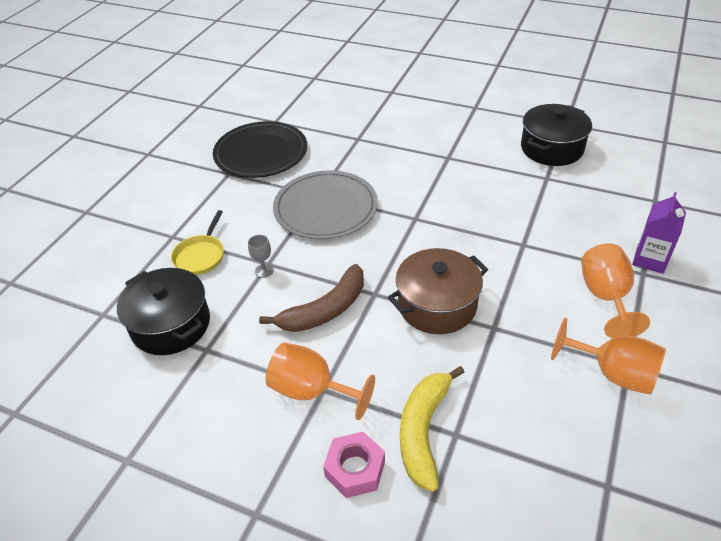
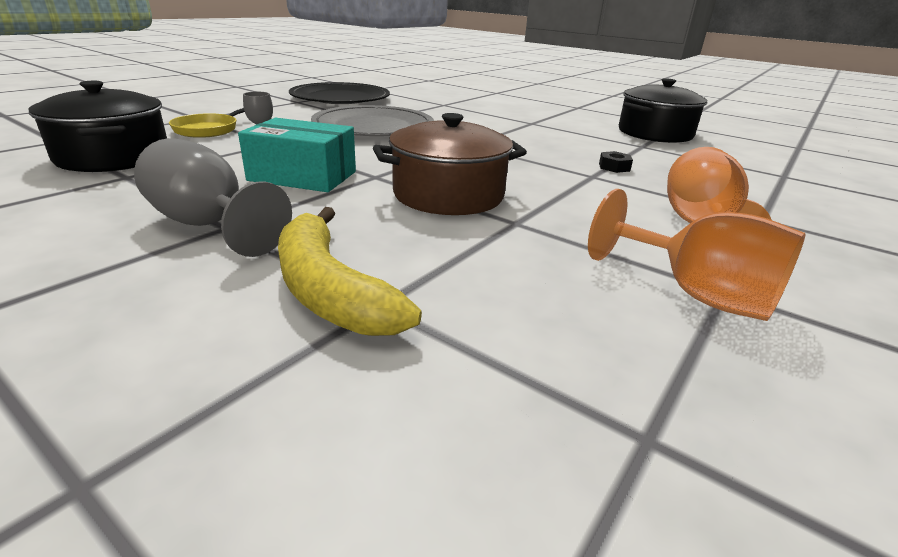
camera: 10 degrees right, 15 degrees down
(312, 391) = (209, 225): orange goblet -> grey goblet
(325, 310) = (302, 176): brown banana -> turquoise box
(355, 469) = (175, 306): pink nut -> none
(423, 431) = (329, 290): yellow banana -> yellow banana turned 60 degrees counterclockwise
(534, 224) = (614, 167): none -> black nut
(650, 260) = (773, 211): purple carton -> none

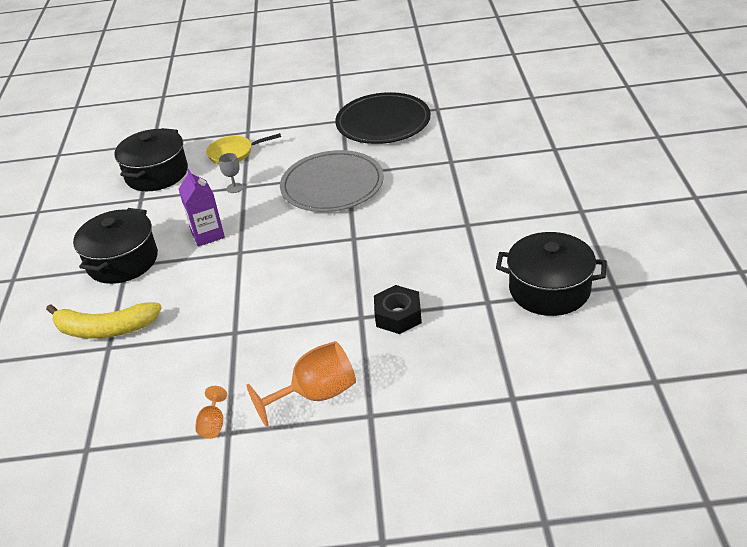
camera: 55 degrees right, 10 degrees up
(209, 225) = (122, 261): grey goblet -> black pot
(302, 176) = (207, 234): turquoise box -> purple carton
(329, 290) = (105, 329): yellow banana -> yellow banana turned 105 degrees counterclockwise
(448, 195) = (245, 290): brown pot -> none
(614, 167) = (398, 315): black nut -> black nut, size x1.77
(695, 294) = (213, 424): orange goblet -> orange goblet, size x0.50

